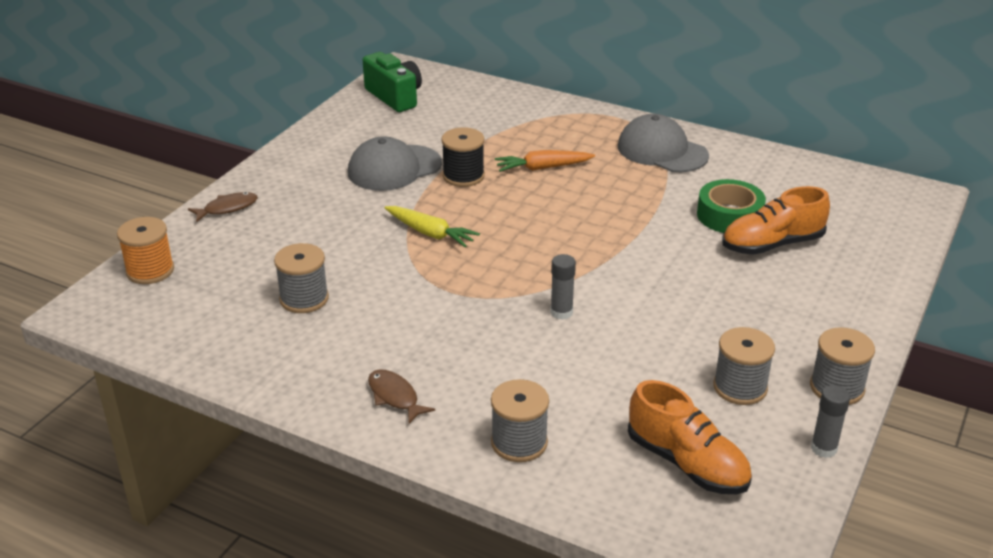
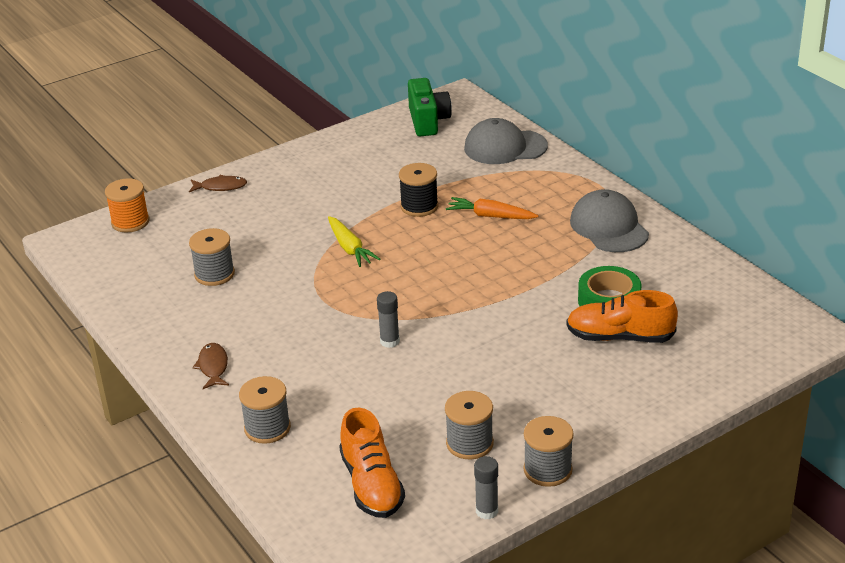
camera: 30 degrees right, 0 degrees up
(394, 168) = (371, 185): grey cap -> grey cap (505, 147)

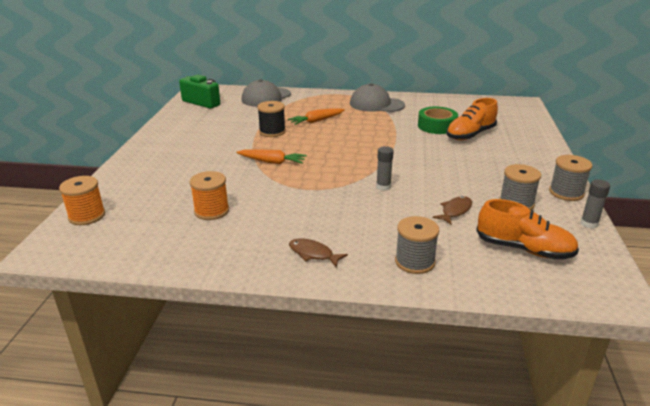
camera: 50 degrees left, 5 degrees down
(214, 274) = (211, 211): grey spool -> orange spool
(221, 187) = (126, 172): brown fish -> brown fish (455, 211)
(349, 248) = (272, 162): yellow carrot -> orange carrot

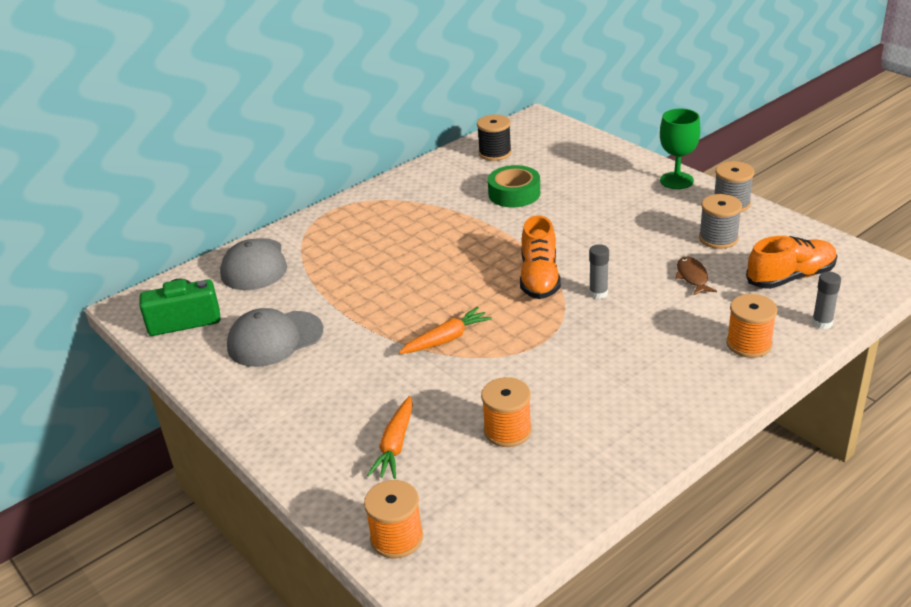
camera: 45 degrees left, 5 degrees up
(272, 132) = (366, 304): black spool -> black spool (495, 153)
(313, 254) = (673, 397): brown fish -> none
(316, 121) = (385, 261): orange carrot -> orange carrot (395, 445)
(376, 104) = (403, 200): grey cap -> grey cap (275, 339)
(414, 262) = (749, 344): grey spool -> orange spool
(470, 135) = (561, 186): orange shoe -> orange shoe (539, 278)
(551, 164) = (676, 180): none -> green goblet
(589, 224) = (789, 224): grey glue stick -> grey glue stick (822, 323)

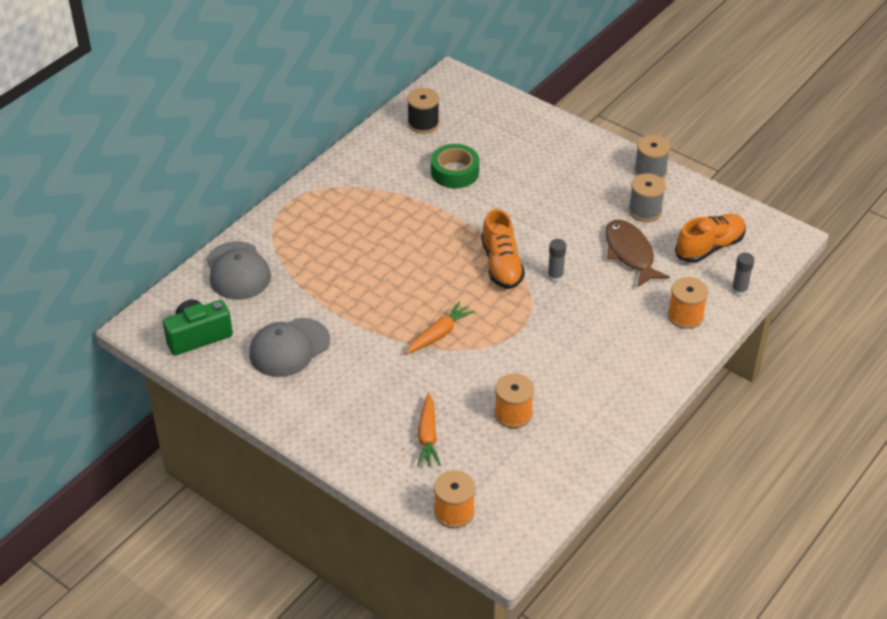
camera: 15 degrees left, 10 degrees up
(676, 180) = (598, 147): green goblet -> none
(692, 277) = (630, 253): brown fish -> brown fish, size x1.72

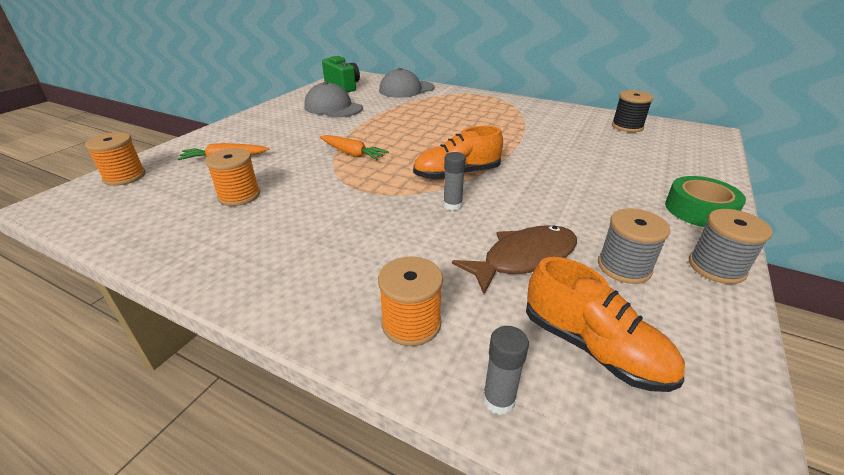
camera: 80 degrees right, 10 degrees down
(455, 172) = (575, 143): green tape -> green tape (699, 210)

